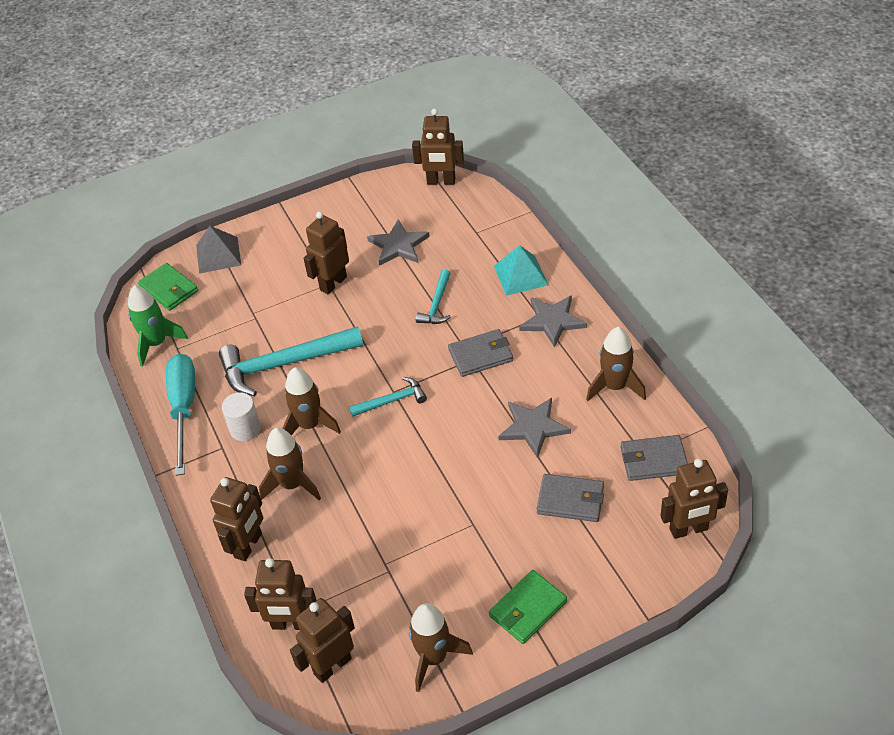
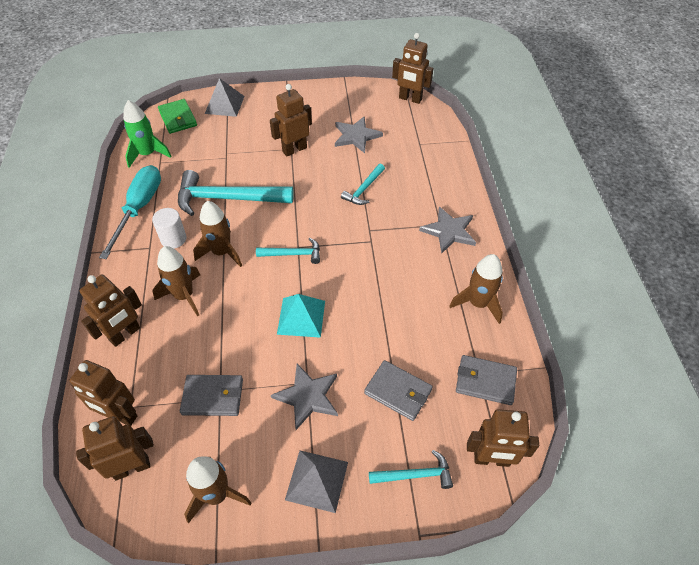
camera: 15 degrees right, 5 degrees up
(480, 355) = (379, 240): grey wallet -> grey wallet (213, 396)
(521, 275) = (439, 187): turquoise pyramid -> turquoise pyramid (301, 317)
(527, 609) = (317, 480): green wallet -> grey pyramid
(533, 427) = (394, 315): grey star -> grey star (307, 396)
(621, 569) = (415, 475): none -> turquoise hammer

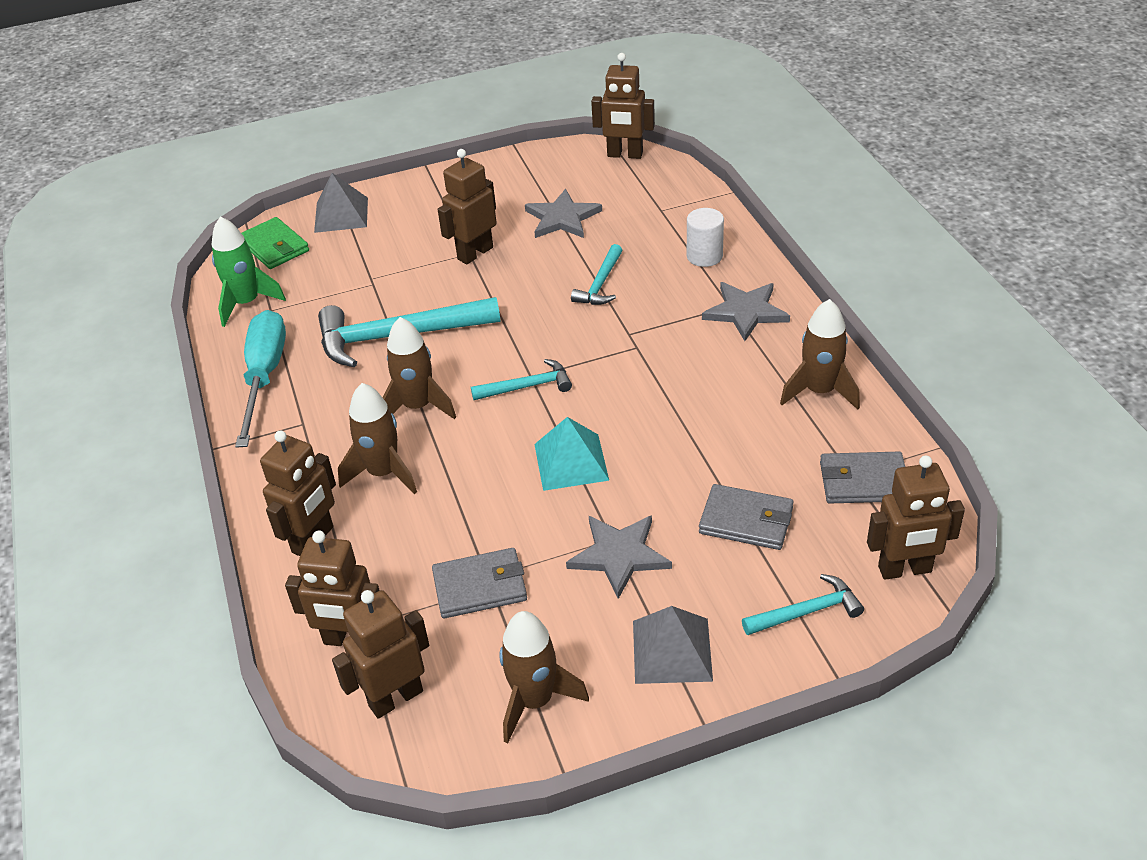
camera: 10 degrees left, 10 degrees down
(173, 239) = (336, 405): white cylinder -> white cylinder (704, 256)

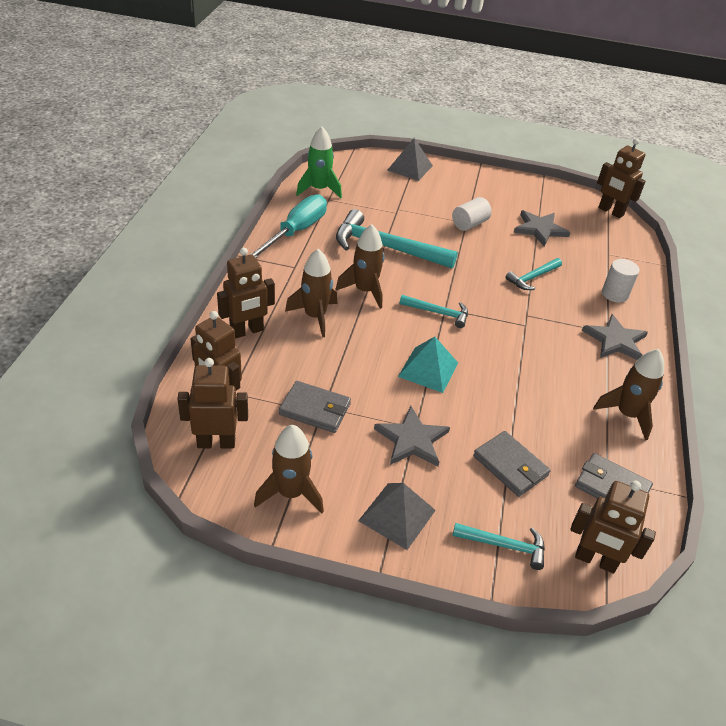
camera: 25 degrees right, 0 degrees up
(274, 247) = (359, 167): green wallet -> none
(475, 253) = (469, 224): brown robot -> white cylinder

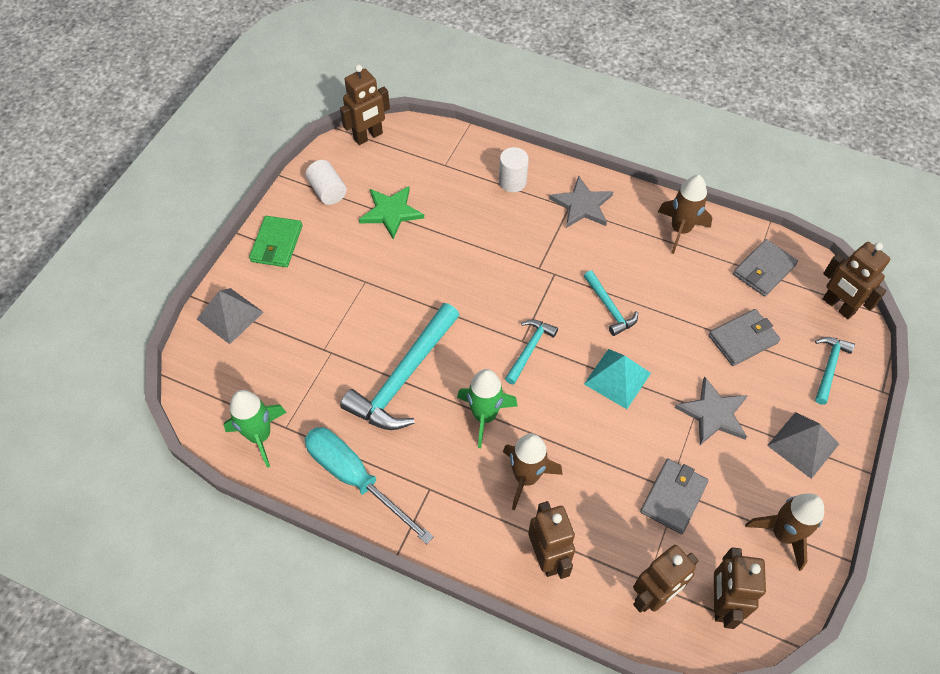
camera: 75 degrees left, 15 degrees up
(365, 291) = (485, 416): brown rocket -> green rocket
(469, 224) = (369, 279): white cylinder -> white cylinder (327, 191)
(480, 180) = (277, 244): none -> green wallet
(532, 278) = (478, 245): turquoise hammer -> turquoise hammer (609, 308)
(540, 229) = (391, 212): grey star -> green star
(595, 560) = (838, 306): brown robot -> brown robot turned 105 degrees clockwise

